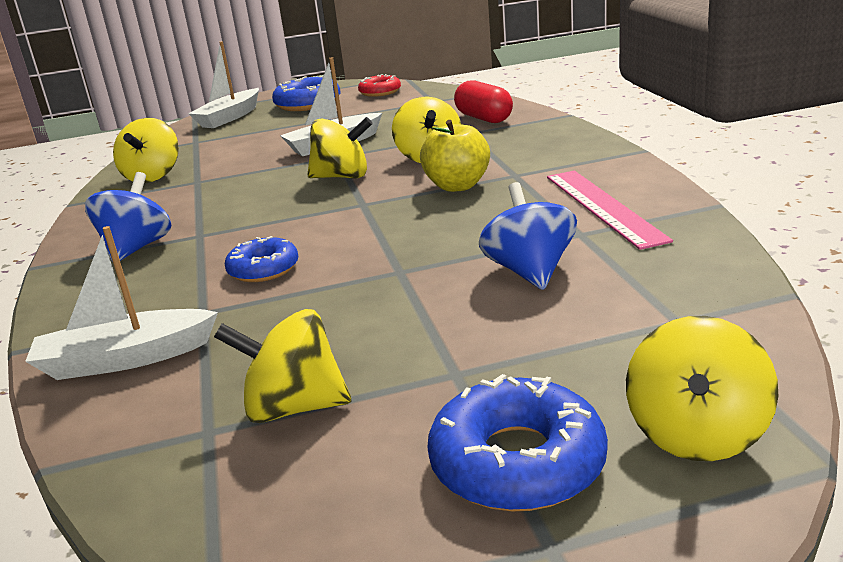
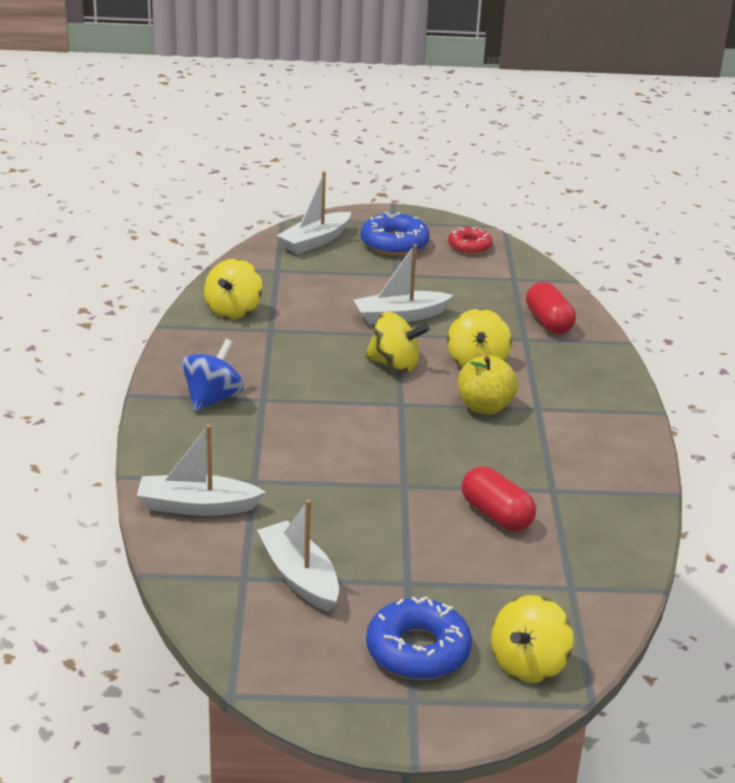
camera: 10 degrees right, 5 degrees up
(263, 269) = (305, 452): blue donut -> none
(294, 407) = (299, 576): yellow spinning top -> white boat
(529, 271) = (496, 515): blue spinning top -> red capsule
(603, 207) = (586, 468): pink ruler -> none

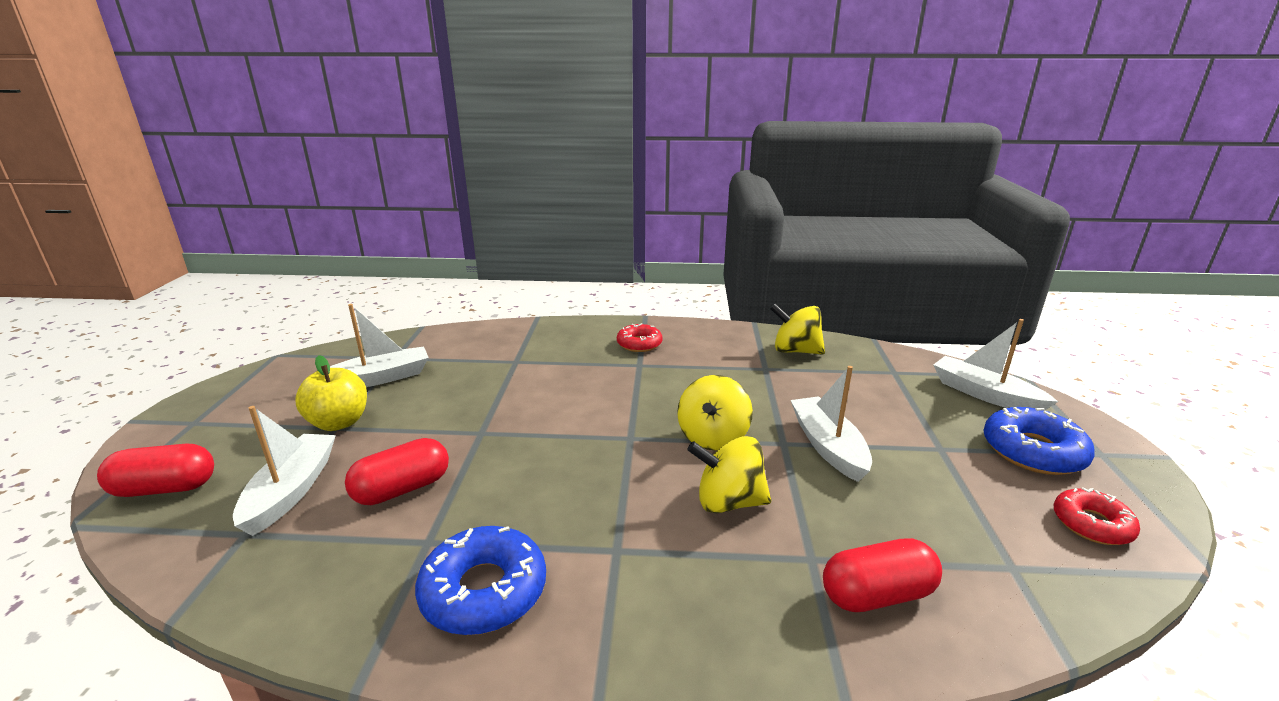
camera: 95 degrees right, 5 degrees down
(197, 506) = (490, 340): white boat -> white boat (291, 491)
(212, 399) = (639, 344): blue spinning top -> red donut
(418, 650) = (245, 428): blue donut -> blue donut (484, 590)
(485, 407) = (621, 499): yellow apple -> yellow apple (339, 422)
(528, 664) = (165, 488): yellow spinning top -> red capsule

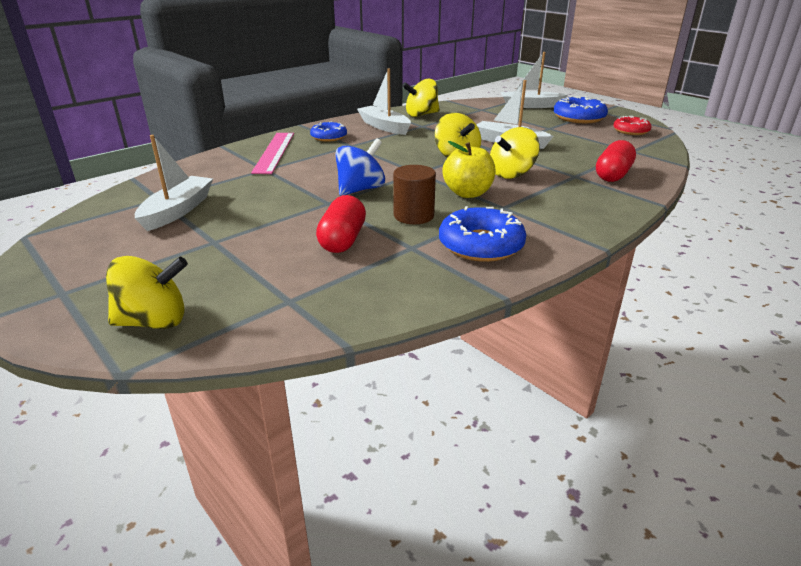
camera: 45 degrees left, 5 degrees up
(165, 488) = (154, 321): red capsule -> yellow spinning top
(291, 491) = (268, 274): white boat -> white boat (384, 127)
(339, 422) = (210, 239): yellow apple -> yellow apple (468, 193)
(510, 498) = (413, 216): none -> brown cylinder
(535, 431) = (360, 189): none -> blue spinning top
(560, 343) = (274, 152): none -> pink ruler
(639, 344) = (329, 137): red donut -> blue donut

